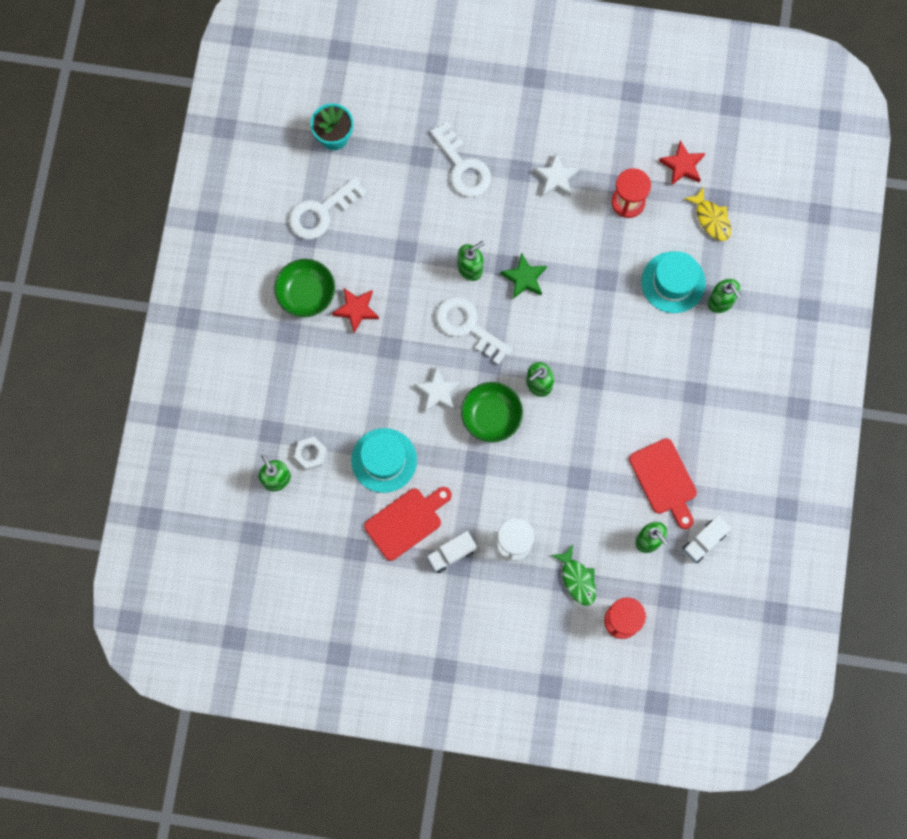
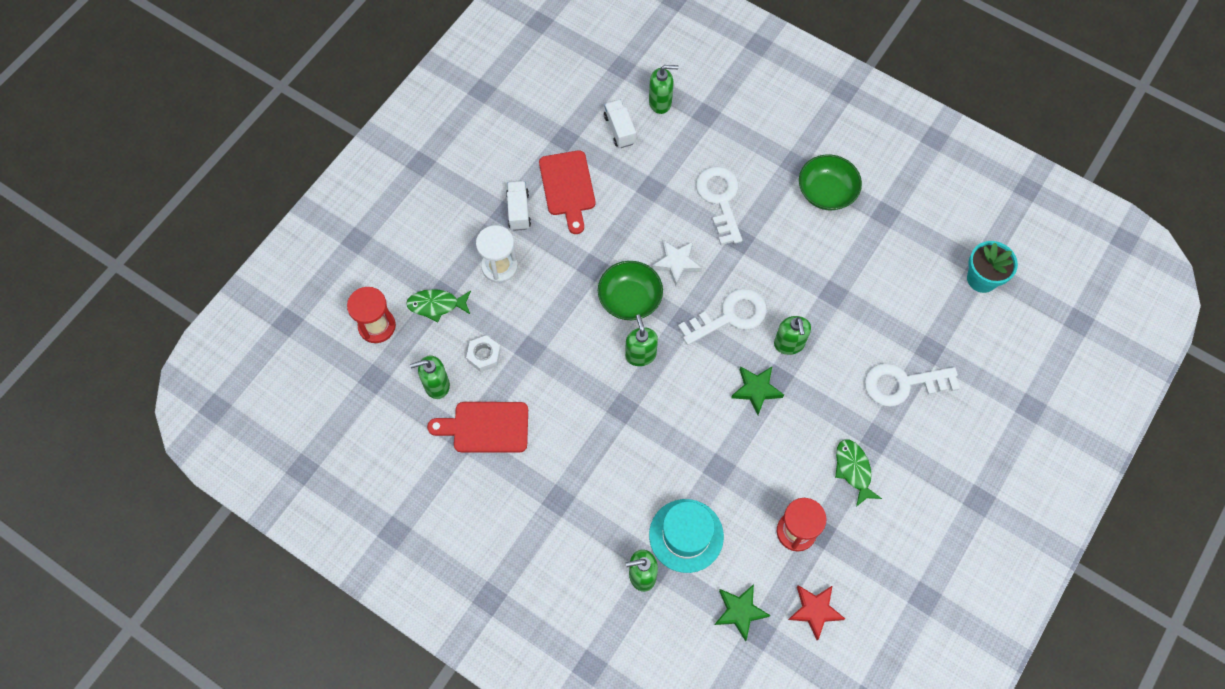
camera: 115 degrees right, 10 degrees down
(311, 454) = (669, 137): white nut -> white nut (484, 355)
(321, 212) = (905, 236): white key -> white key (720, 200)
(356, 310) = (791, 227): red star -> none
(384, 460) = (634, 192): turquoise hat -> none
(556, 178) = (853, 470): white star -> green fish
(704, 541) = (407, 436): white truck -> white truck (619, 130)
(711, 218) = (740, 612): yellow fish -> green star

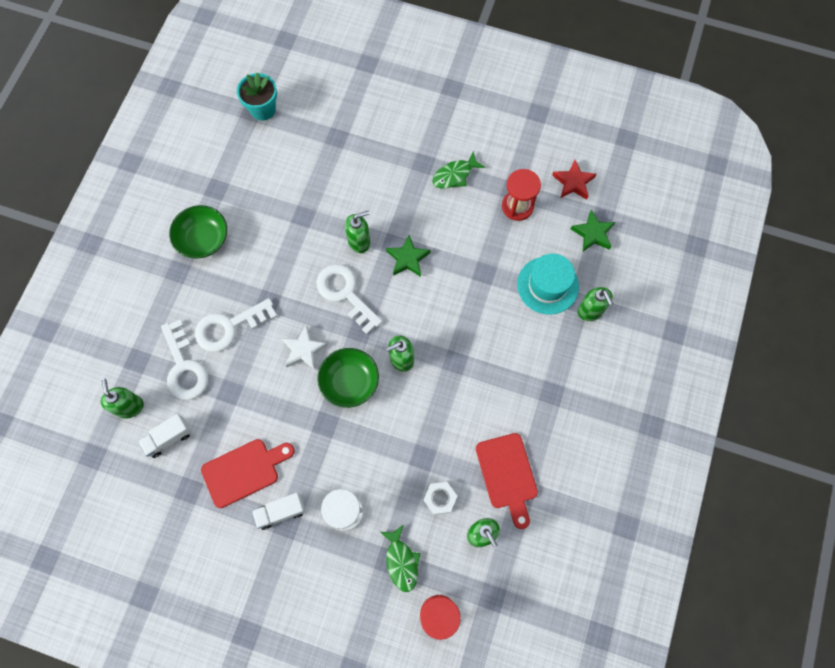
camera: 105 degrees left, 5 degrees up
(902, 384) = (372, 152): white key -> white key (184, 367)

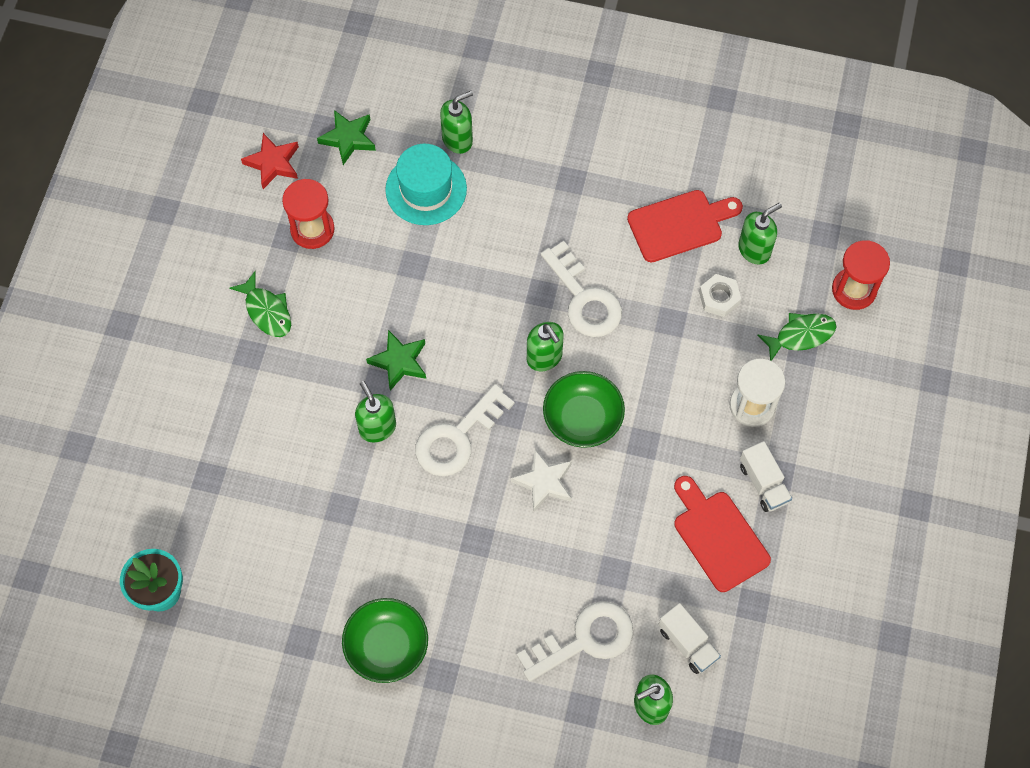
camera: 95 degrees left, 5 degrees down
(229, 327) = (520, 587): white key -> white key (584, 298)

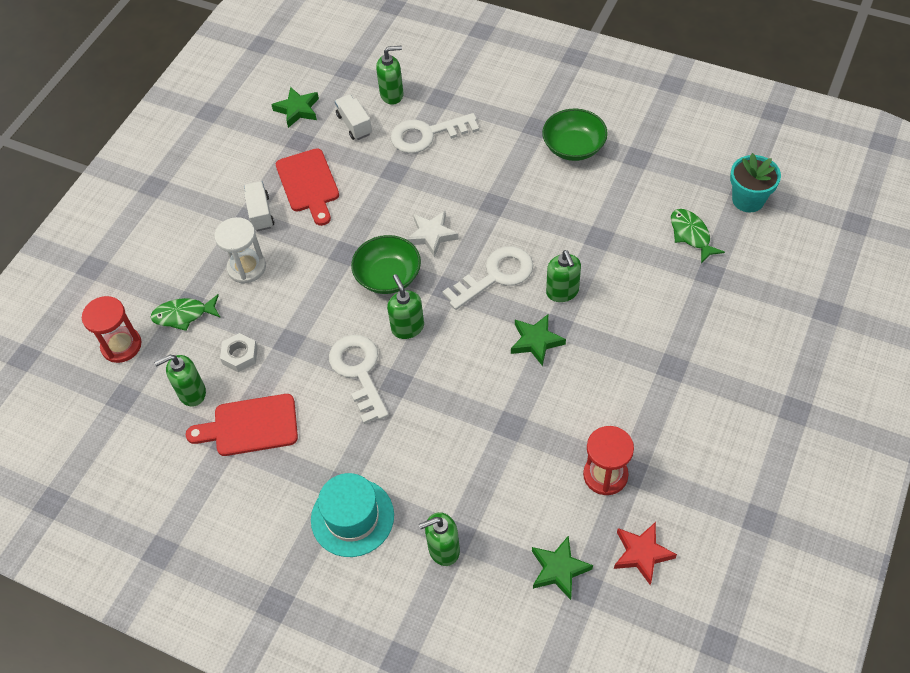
camera: 165 degrees left, 10 degrees down
(267, 311) = (654, 402): green fish -> green fish (691, 235)
(426, 189) = (485, 499): turquoise hat -> turquoise hat (352, 517)
(774, 659) = (297, 109): none -> green star

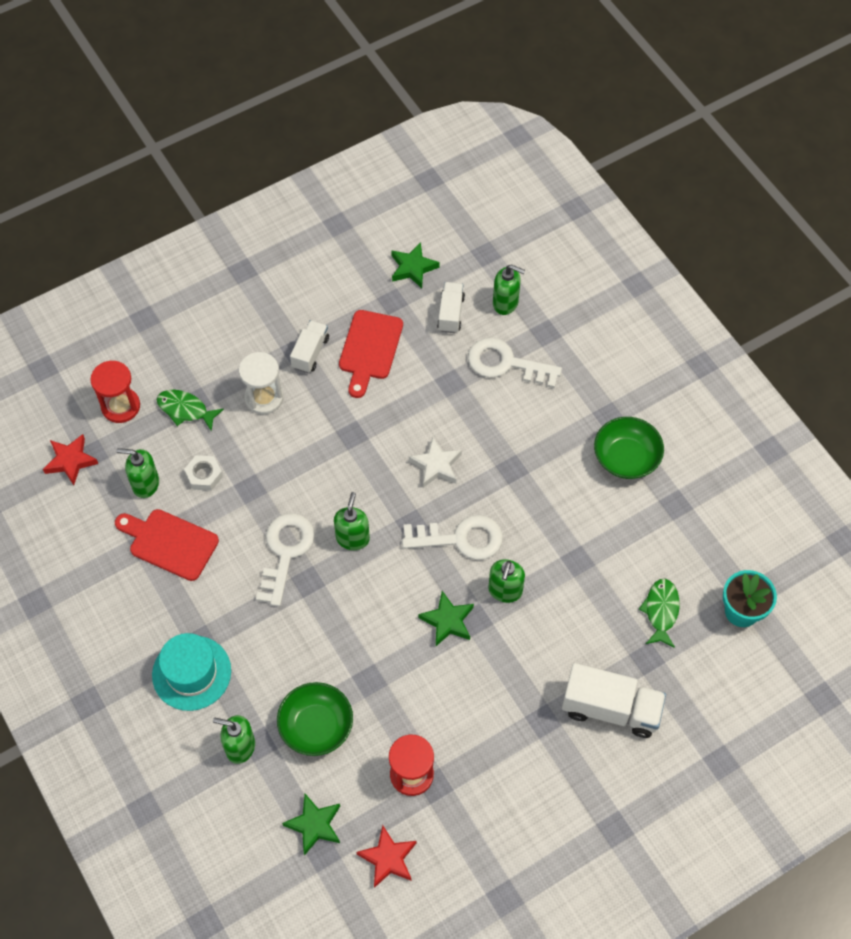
camera: 30 degrees right, 5 degrees up
(107, 415) = (70, 461): none -> red star
(388, 276) = (371, 480): green bowl -> green bowl (316, 726)
(715, 326) = (610, 709): none -> white truck

